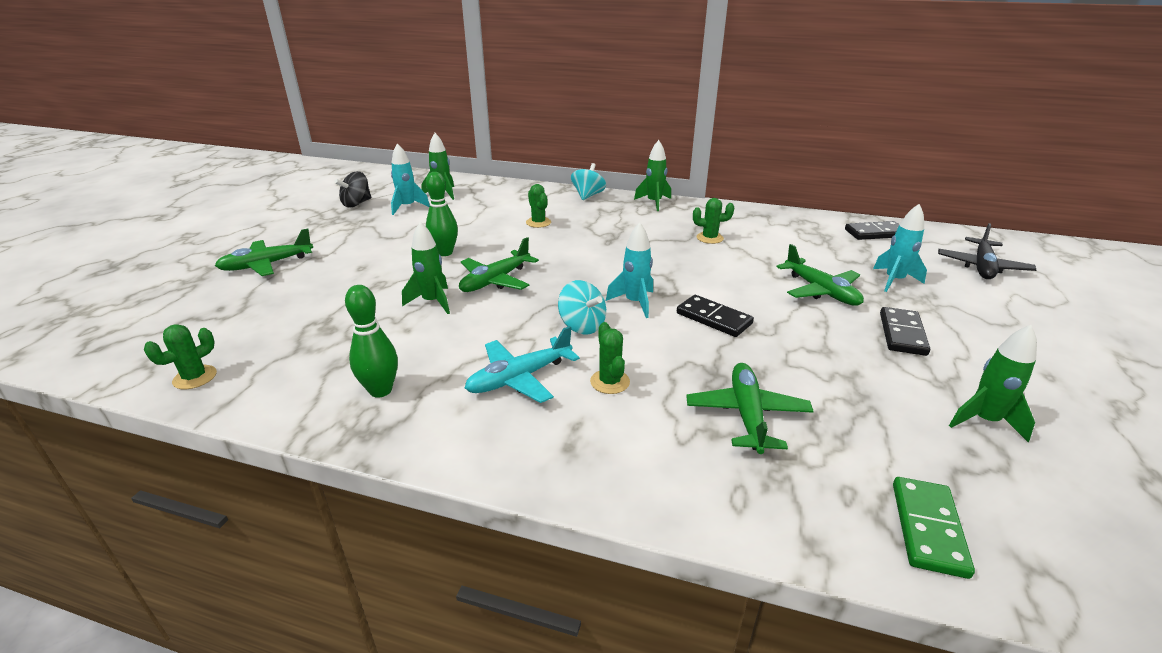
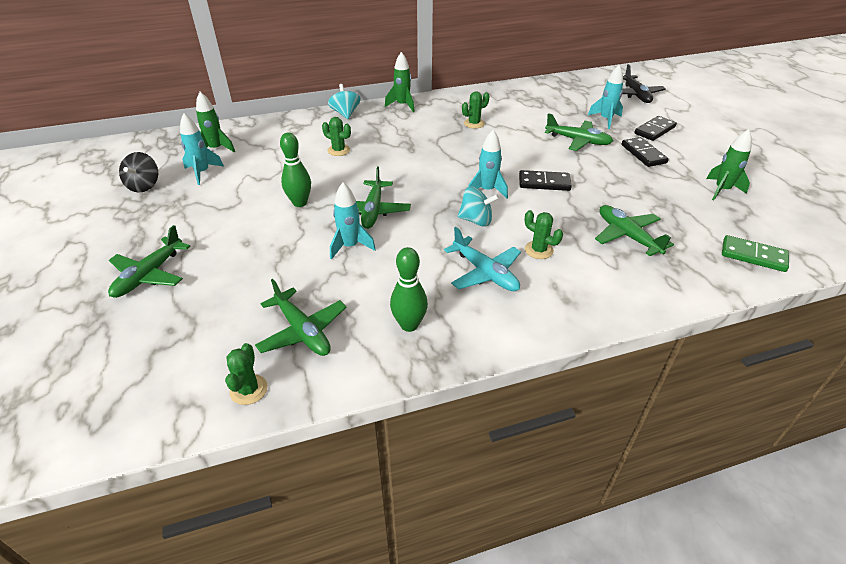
camera: 35 degrees left, 10 degrees up
(295, 353) = (303, 331): none -> green plane
(432, 302) = (350, 246): green rocket -> turquoise rocket
(519, 378) = (485, 273): turquoise plane -> turquoise plane turned 60 degrees counterclockwise
(875, 233) = (562, 88): black domino -> black domino (654, 130)
(927, 528) = (753, 256): green domino -> green domino turned 45 degrees counterclockwise

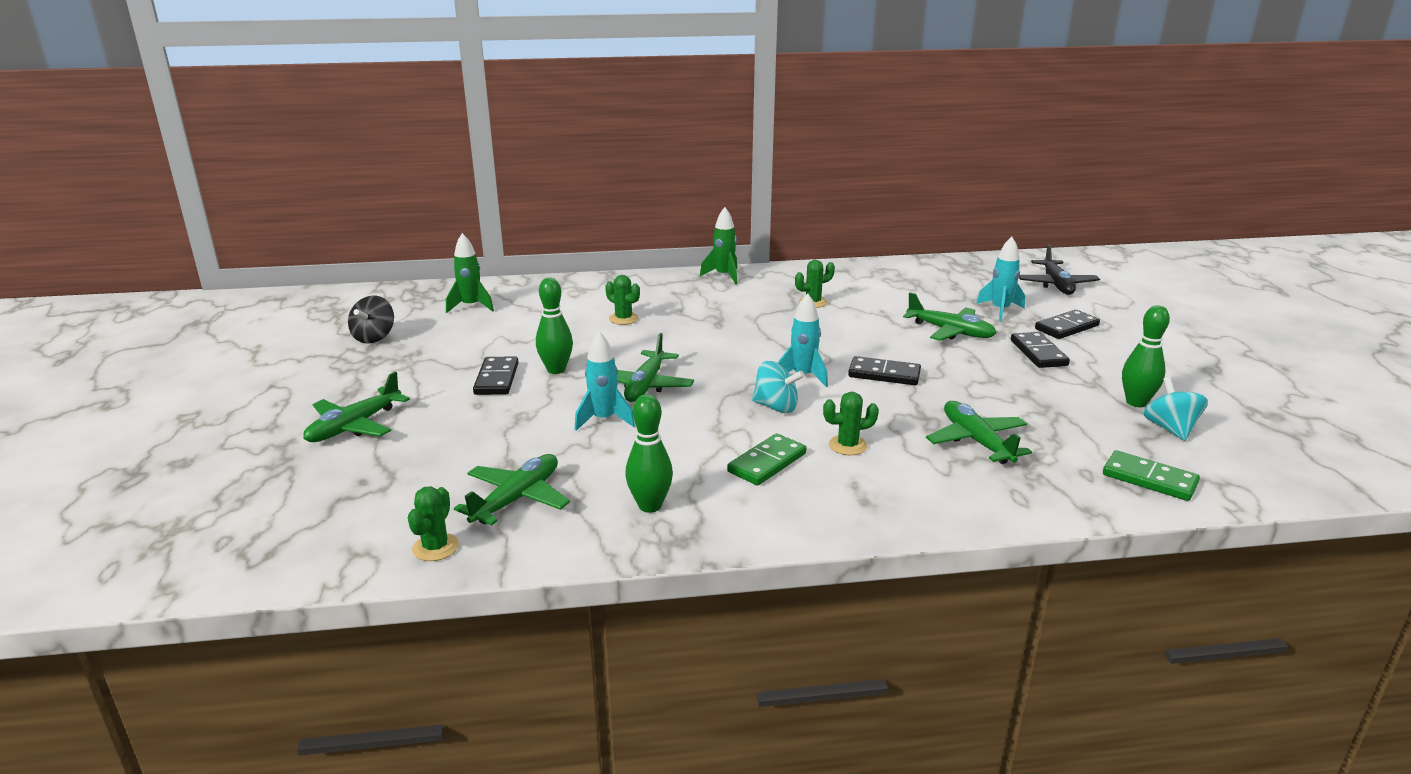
camera: 10 degrees right, 15 degrees down
(202, 173) = (447, 329): turquoise rocket -> none
(255, 216) = (497, 379): none -> black domino
(303, 331) = (517, 498): green plane -> green plane turned 120 degrees counterclockwise
(345, 114) = (645, 280): turquoise spinning top -> turquoise spinning top (1170, 429)
(485, 273) = (767, 463): turquoise plane -> green domino
(538, 250) = (848, 445): green cactus -> green cactus turned 60 degrees counterclockwise
(722, 190) = (1136, 402): green rocket -> green bowling pin

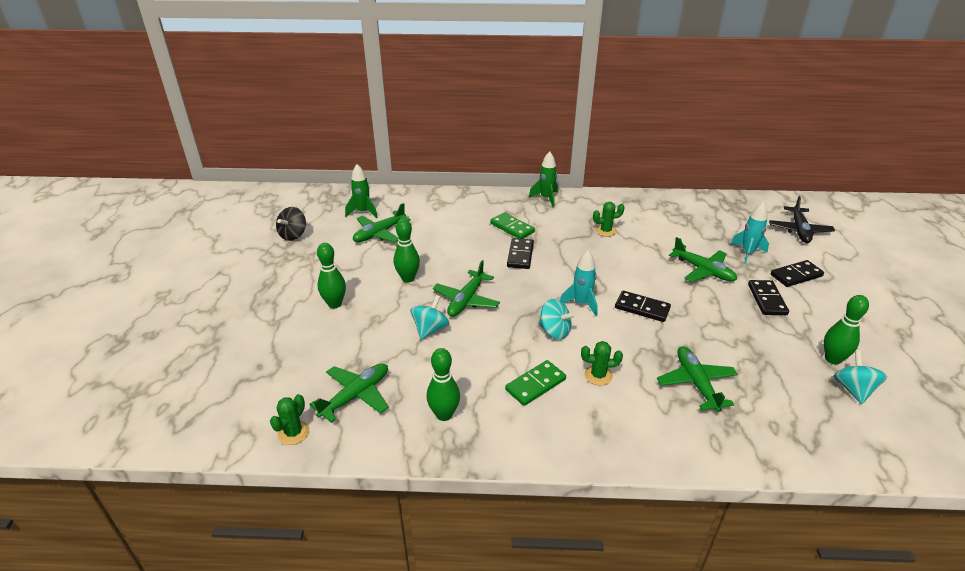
camera: 10 degrees right, 10 degrees up
(354, 426) = (264, 315): green plane -> green plane (379, 233)
(457, 405) = (335, 304): none -> green bowling pin
(497, 379) = (366, 282): black domino -> black domino (520, 255)
(604, 420) = (430, 329): turquoise rocket -> turquoise spinning top
(623, 319) = (465, 234): green cactus -> none
(1149, 479) = (822, 439): green domino -> green domino (512, 228)

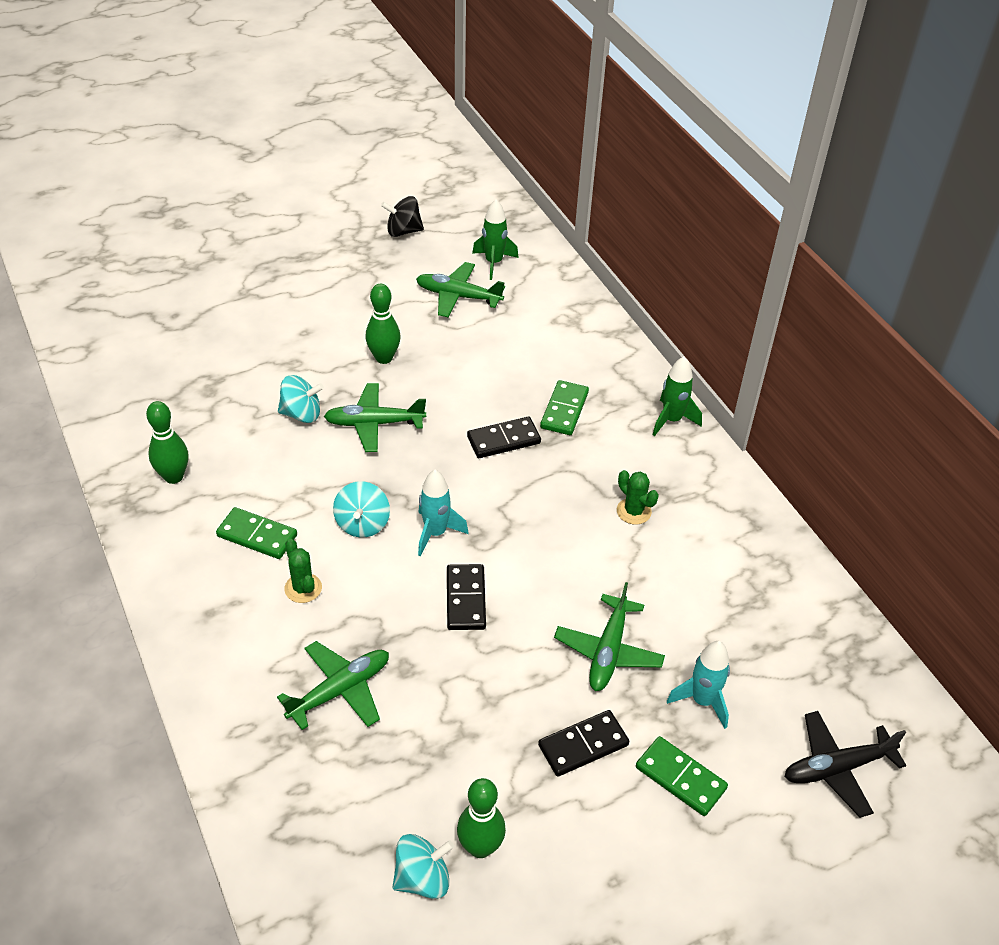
camera: 60 degrees right, 10 degrees up
(293, 433) = (100, 380): green cactus -> none
(335, 304) = (300, 321): green bowling pin -> none
(356, 395) = (168, 400): green plane -> none
(796, 275) = (680, 778): black domino -> green domino

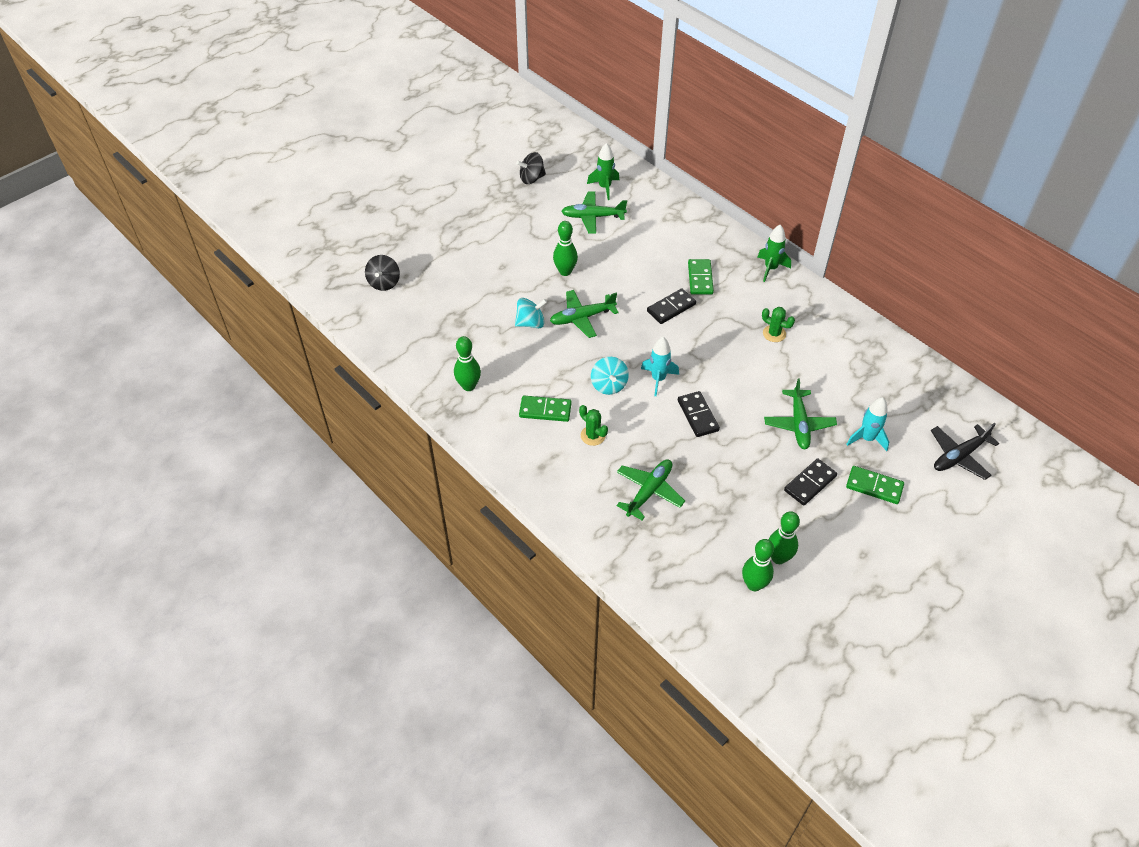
camera: 15 degrees left, 5 degrees up
(142, 317) = (384, 282): none -> black spinning top
(422, 878) = (754, 584): turquoise spinning top -> green bowling pin

